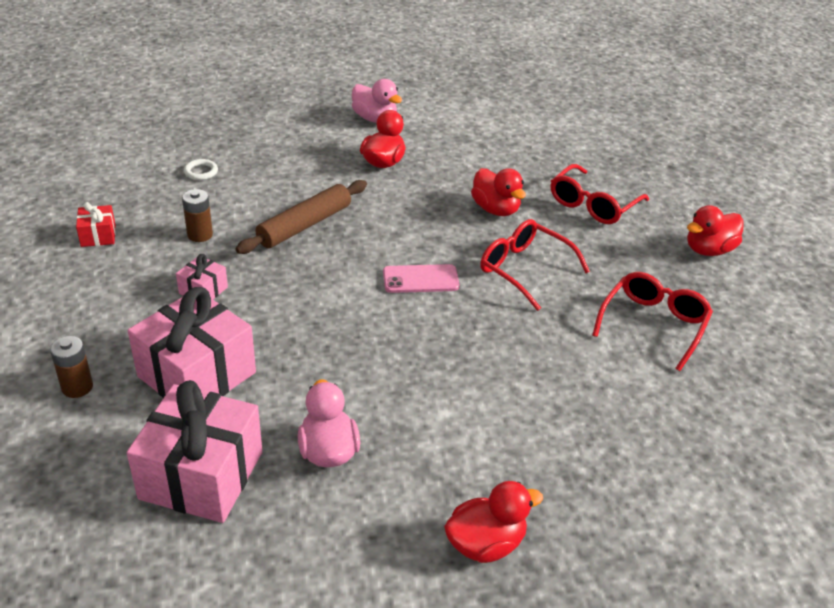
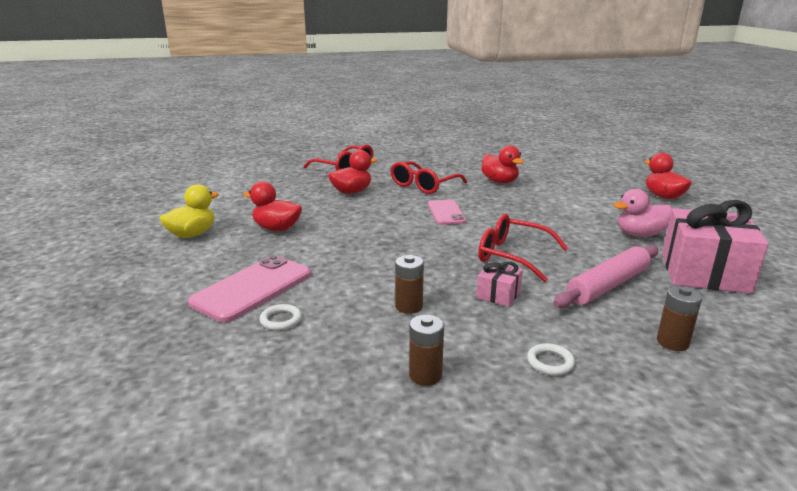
camera: 90 degrees left, 15 degrees down
(84, 301) = (550, 362): none -> white ring
(98, 235) = (425, 375): red gift -> brown battery
(197, 374) = (608, 285): pink gift -> pink rolling pin
(257, 156) = (252, 288): none -> pink phone
(305, 225) = (383, 256): brown rolling pin -> none
(375, 119) = (192, 234): pink duck -> yellow duck
(653, 324) = (465, 161): red glasses -> red glasses (512, 256)
(709, 250) = (390, 147): red duck -> red duck (500, 181)

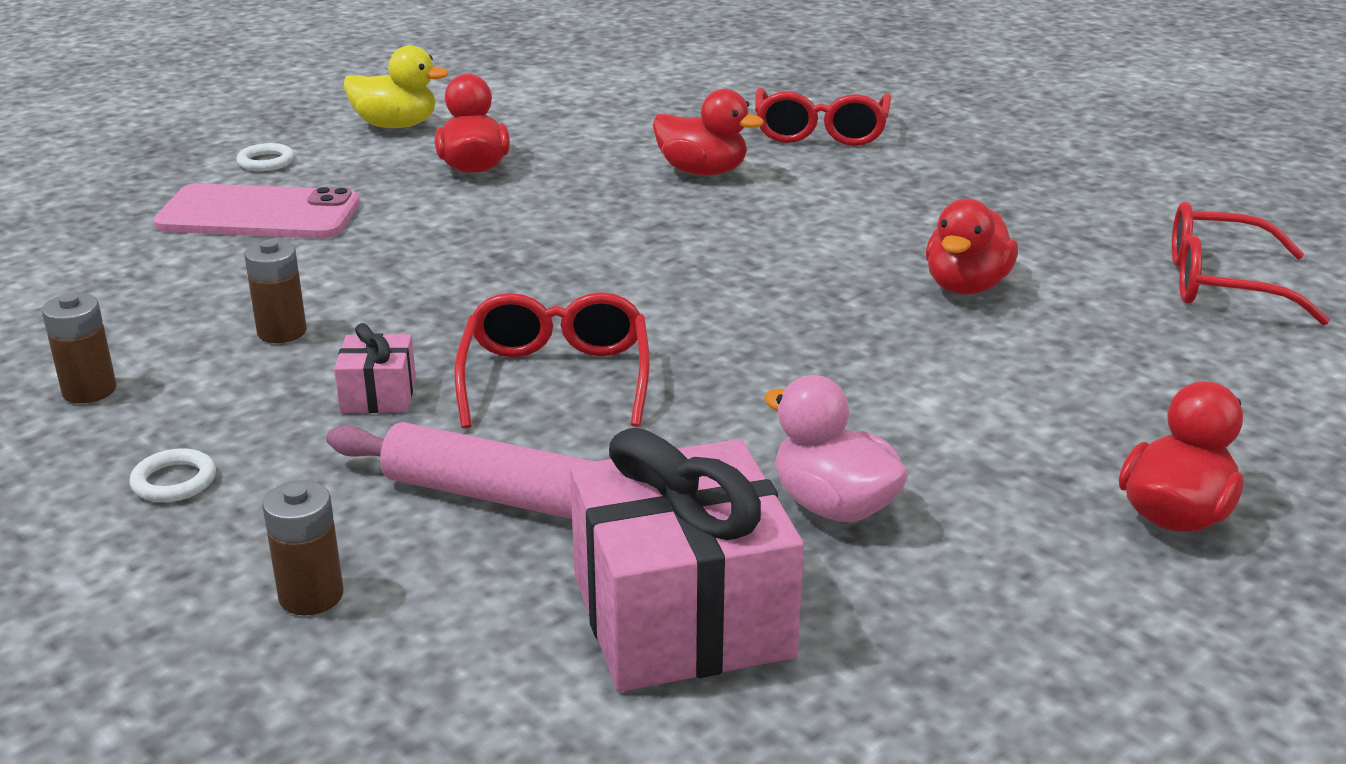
camera: 60 degrees right, 5 degrees up
(281, 320) = (182, 258): white ring -> white ring (266, 162)
(423, 185) = (824, 219): red glasses -> red glasses (1220, 284)
(446, 213) = (701, 273): pink phone -> none

